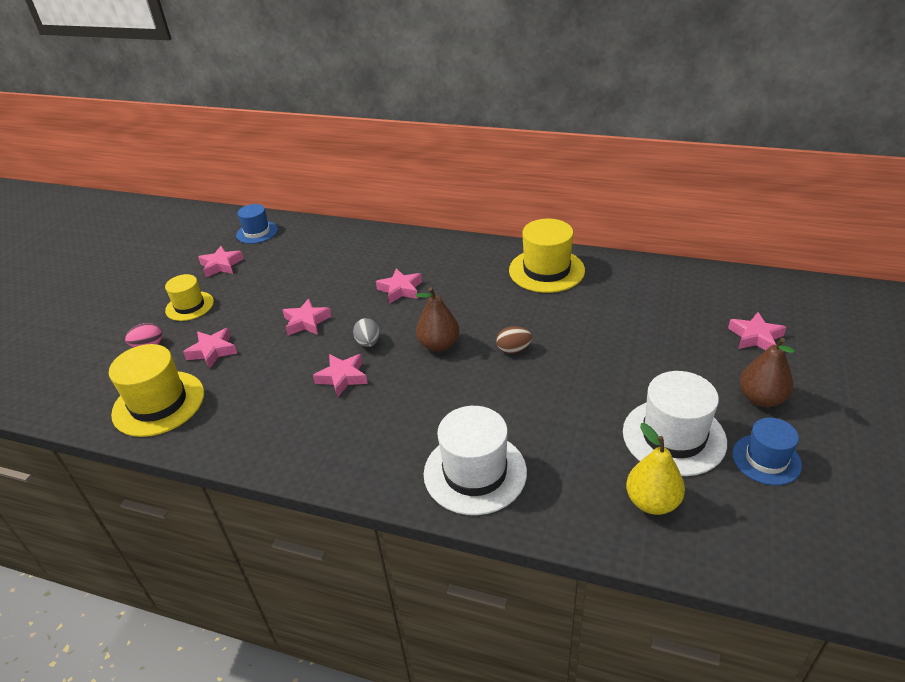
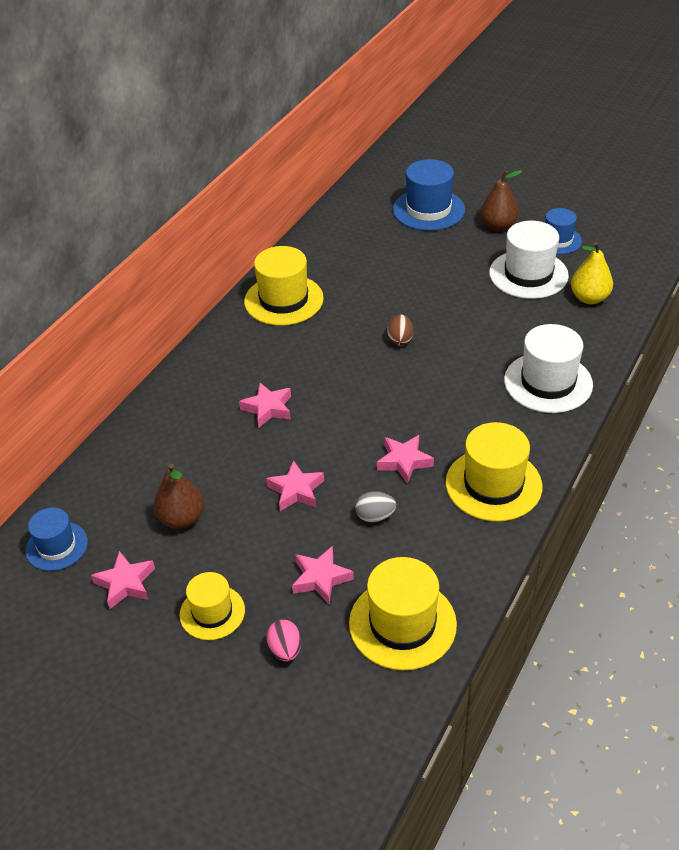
camera: 80 degrees left, 5 degrees up
(314, 442) = (493, 484): none -> yellow hat
(368, 343) = (354, 439): grey egg -> grey egg (375, 516)
(439, 345) = (376, 387): brown pear -> brown pear (181, 519)
(755, 337) = (428, 210): pink star -> blue hat

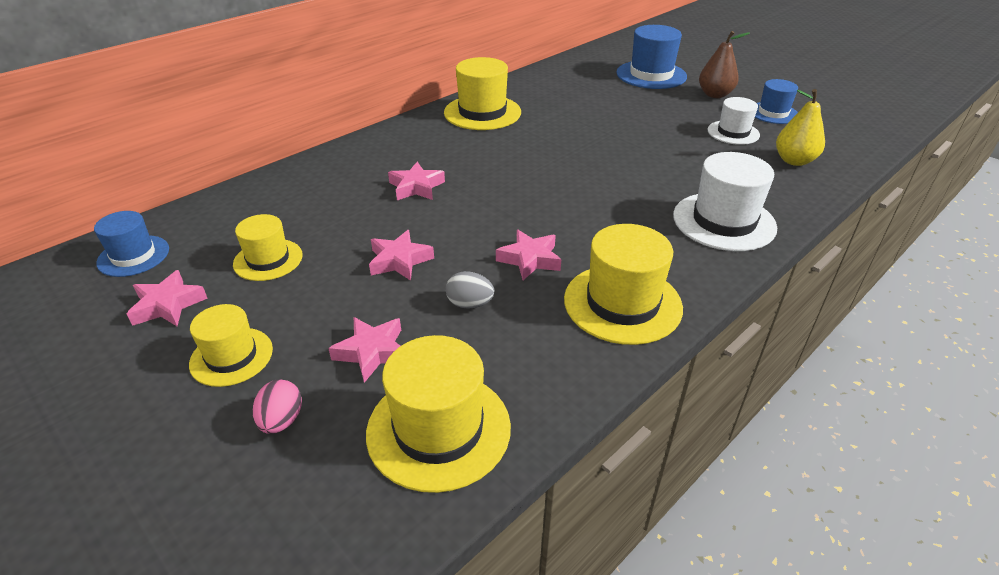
camera: 15 degrees right, 5 degrees down
(181, 519) = (268, 260): brown pear -> yellow hat
(400, 339) = (578, 159): brown egg -> none
(528, 274) = (733, 132): white hat -> white hat, size x0.62

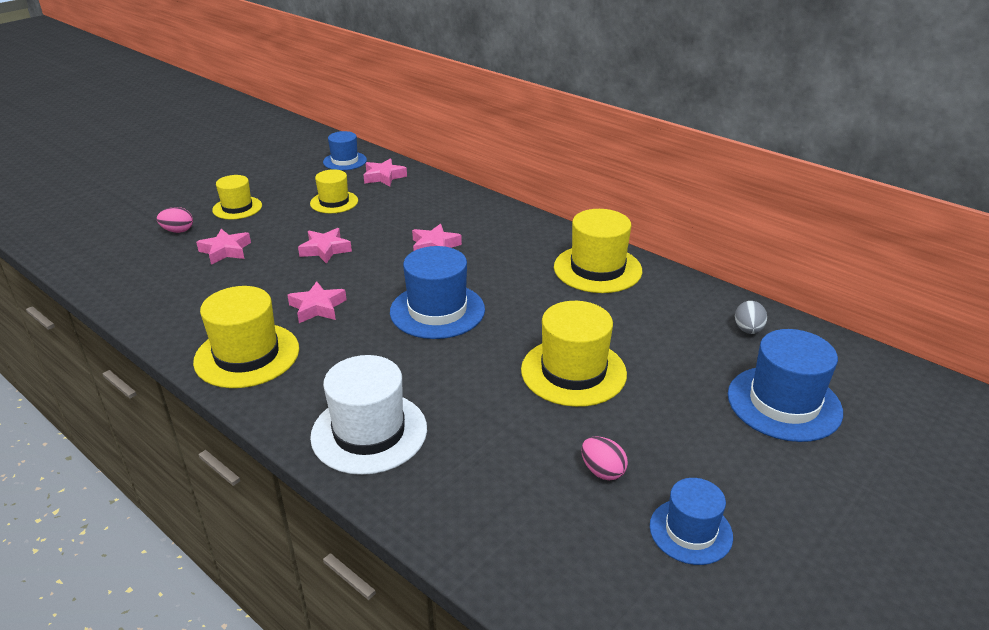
camera: 85 degrees right, 5 degrees down
(168, 305) = (291, 181): pink star -> pink star (384, 177)
(438, 429) = (148, 280): yellow hat -> yellow hat (573, 372)
(470, 304) = (265, 283): grey egg -> grey egg (748, 330)
(541, 187) = (437, 311): none -> blue hat
(715, 95) = (737, 468): brown pear -> none
(733, 132) = (602, 471): white hat -> pink egg
(794, 161) = (525, 525): yellow pear -> none

